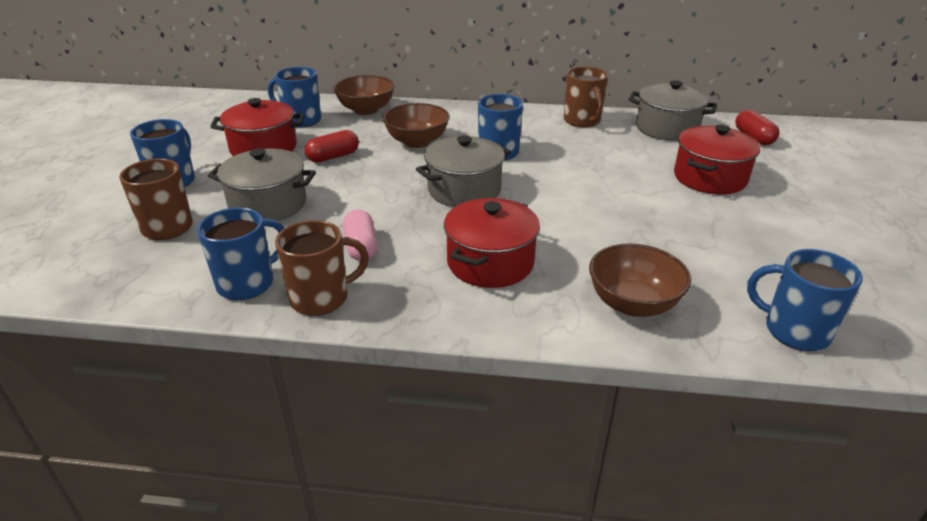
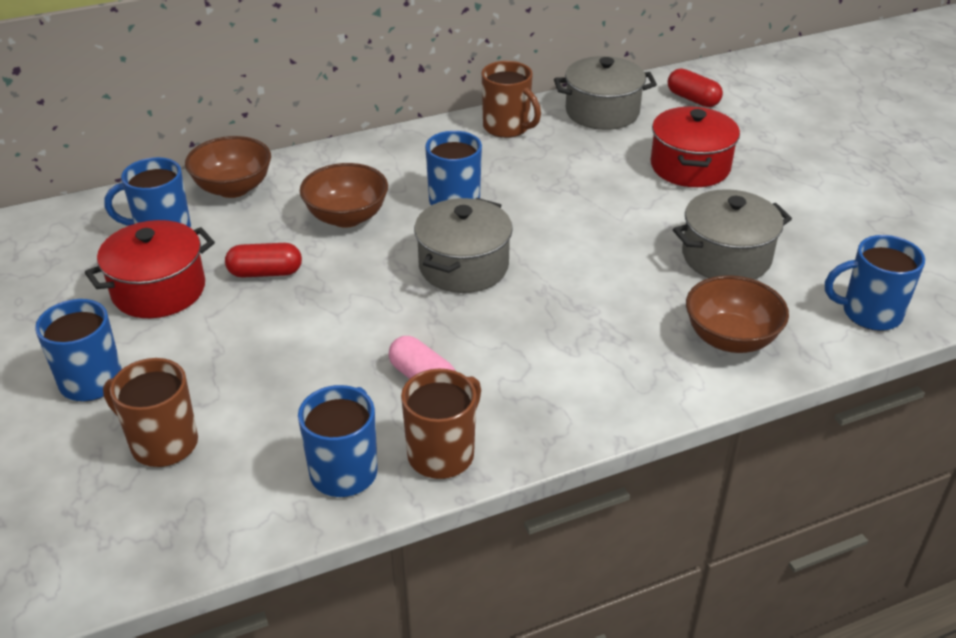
camera: 30 degrees left, 5 degrees up
(268, 204) = (257, 366): grey pot -> grey pot (726, 257)
(333, 157) = (265, 272): red capsule -> red capsule turned 60 degrees clockwise
(490, 263) = (570, 345): red pot -> none

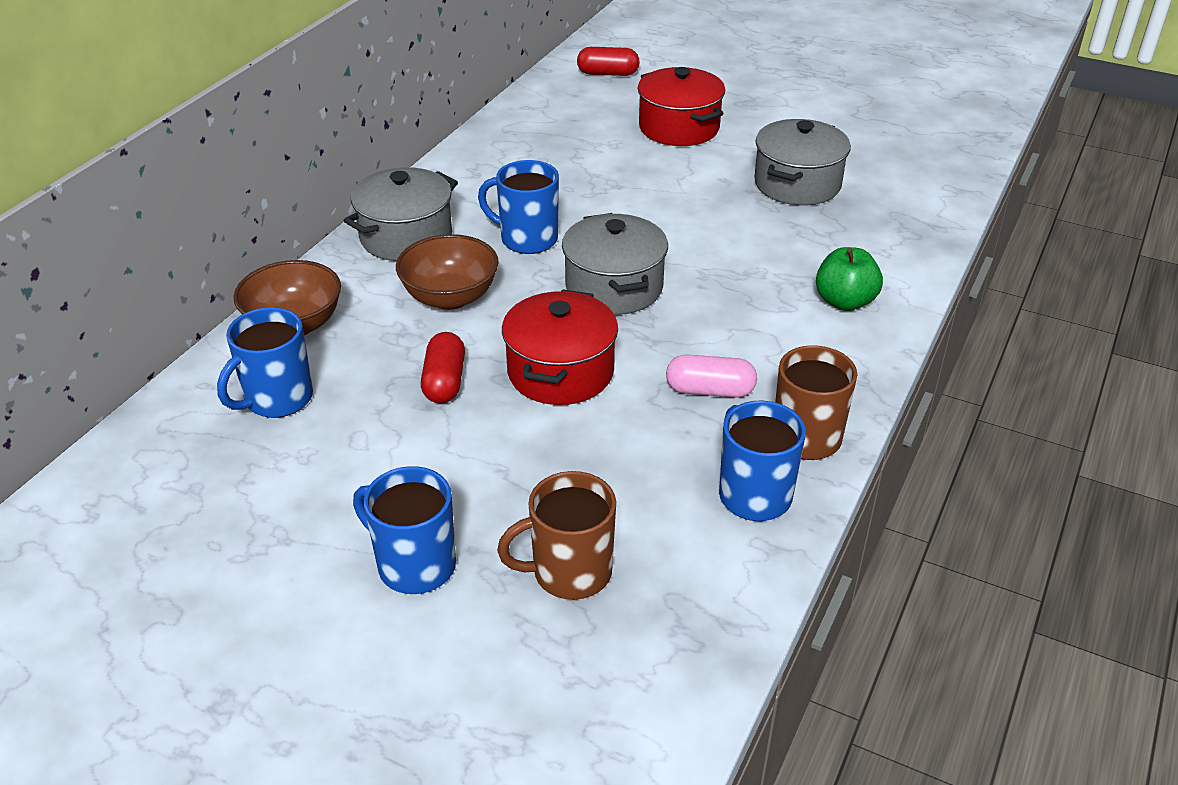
camera: 40 degrees left, 0 degrees up
(159, 290) = (359, 452): red pot -> red pot (560, 372)
(265, 272) = (444, 382): red capsule -> red capsule turned 45 degrees counterclockwise
(507, 127) = (485, 158): brown mug -> none
(602, 112) = (549, 112): grey pot -> grey pot (406, 237)
(625, 371) = (844, 302): none -> green apple
(730, 338) = (879, 241): brown bowl -> none
(870, 313) = (938, 179): blue mug -> none

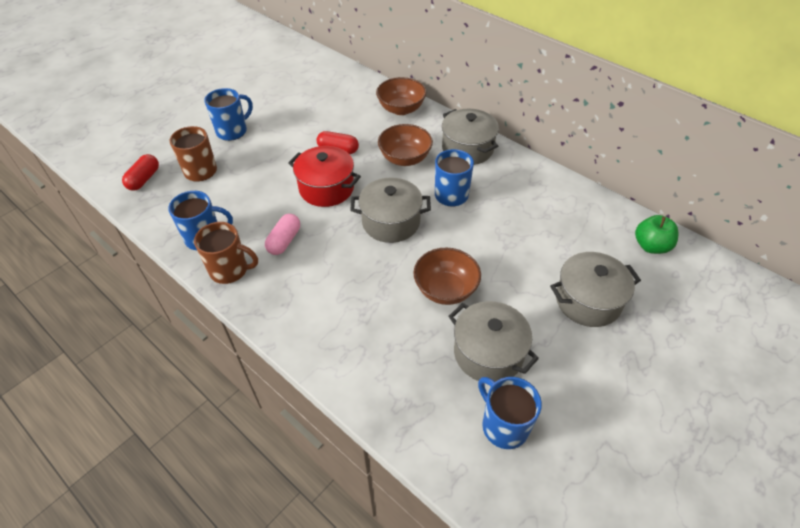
camera: 105 degrees right, 10 degrees up
(277, 399) = (349, 103): blue mug -> blue mug (504, 426)
(608, 73) = (686, 276): red capsule -> red capsule (144, 179)
(679, 128) = (588, 301): red pot -> grey pot
(720, 223) = (445, 289): none -> brown bowl
(844, 302) = (334, 330): green apple -> green apple (651, 246)

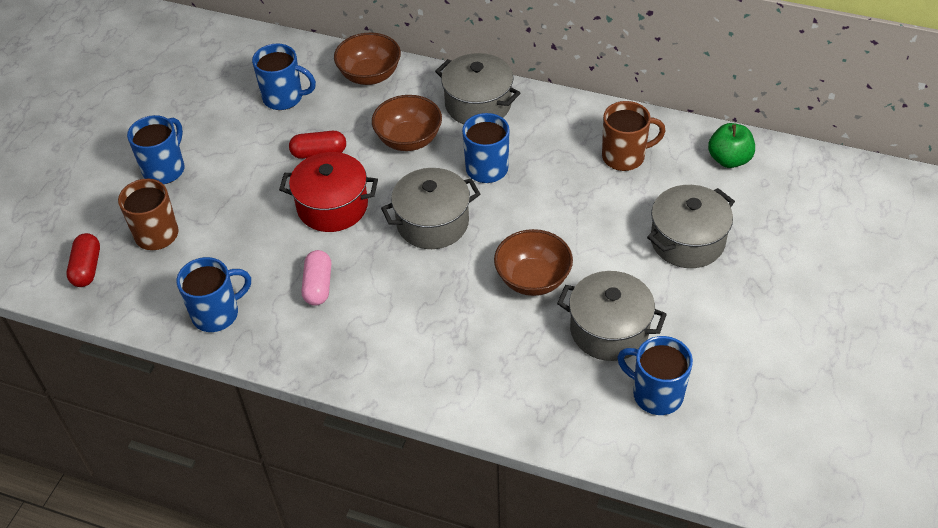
camera: 20 degrees left, 0 degrees up
(230, 270) = (273, 340): brown mug -> brown mug (624, 156)
(336, 108) = (284, 98): none -> blue mug

